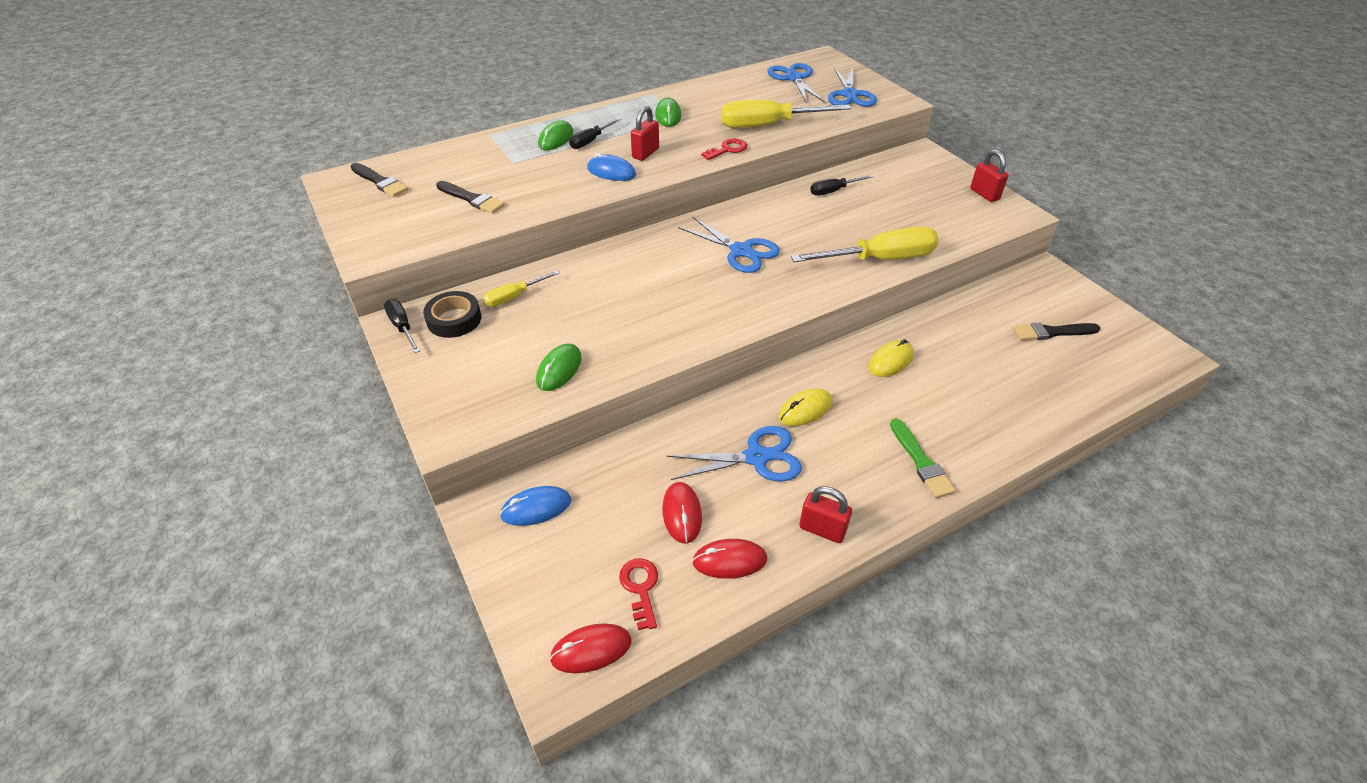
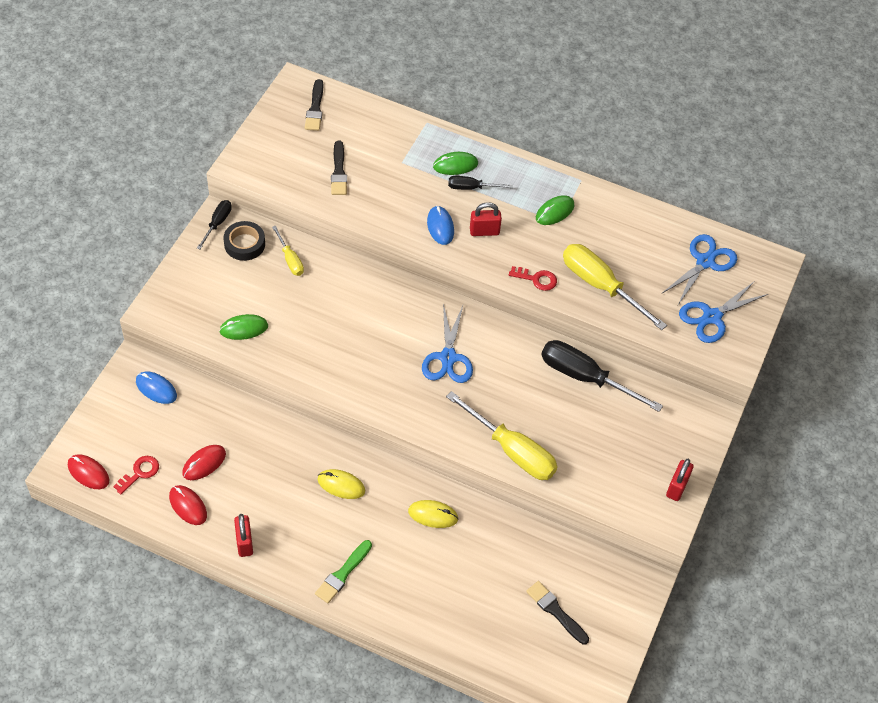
camera: 50 degrees right, 10 degrees up
(514, 297) = (290, 259): yellow screwdriver -> yellow screwdriver turned 135 degrees counterclockwise
(756, 457) = (277, 479): blue scissors -> none
(833, 191) = (585, 377): black screwdriver -> black screwdriver, size x1.92

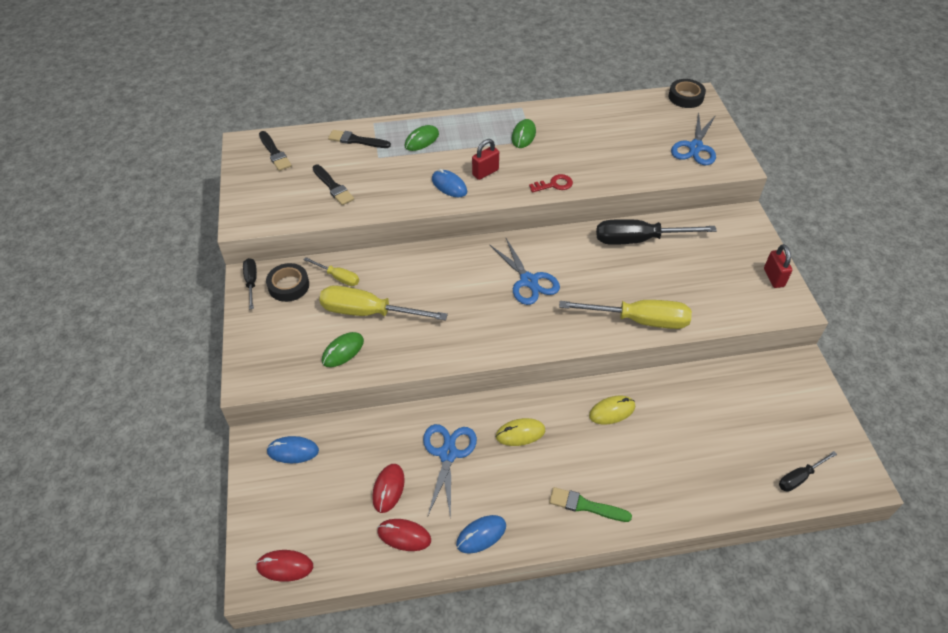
camera: 30 degrees left, 5 degrees down
(140, 473) = (335, 534): red key -> none
(244, 542) = (481, 535): red padlock -> blue mouse
(343, 574) = (586, 506): green brush -> green brush turned 105 degrees clockwise
(471, 188) = (448, 149): black screwdriver -> black screwdriver (799, 477)
(556, 611) = (768, 426): black brush -> black brush (356, 140)
(600, 286) = (603, 166): yellow screwdriver -> yellow screwdriver (368, 312)
(705, 262) = (655, 116): blue scissors -> blue scissors (448, 454)
(760, 257) = (685, 97): none -> black tape

